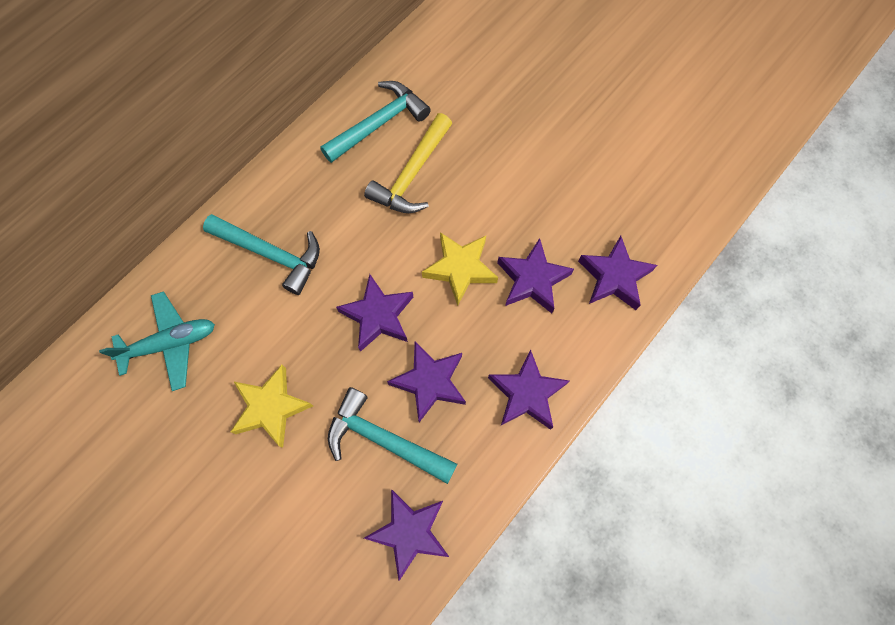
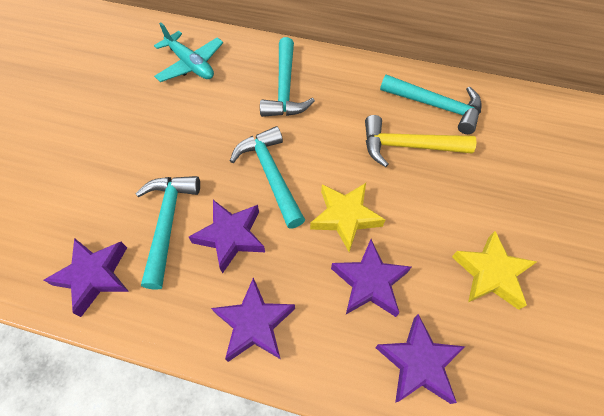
camera: 65 degrees right, 10 degrees down
(271, 407) = (166, 138): yellow star -> yellow star (491, 273)
(378, 316) = (271, 175): purple star -> turquoise hammer

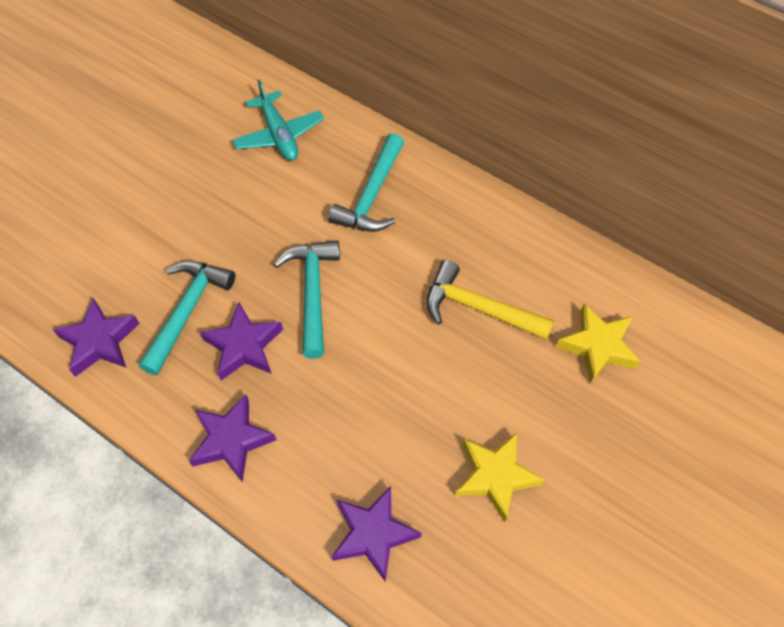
camera: 20 degrees right, 0 degrees up
(345, 217) = (370, 365): yellow star -> yellow star (598, 346)
(369, 282) = (363, 440): purple star -> none
(436, 106) = (537, 270): turquoise hammer -> none

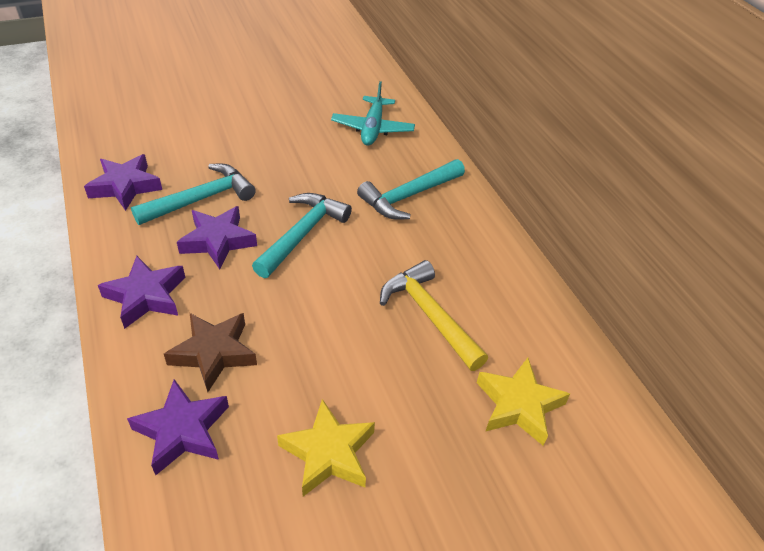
camera: 30 degrees right, 15 degrees down
(338, 454) = (214, 353): none -> brown star

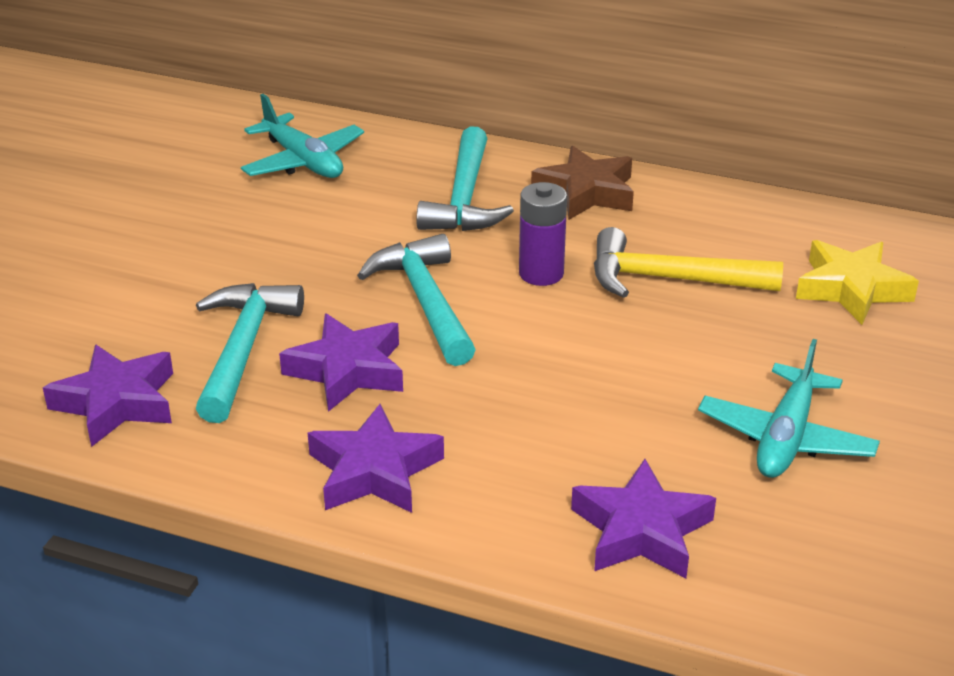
camera: 45 degrees left, 10 degrees down
(214, 353) = (544, 456): brown star -> brown star (586, 192)
(328, 453) = (786, 437): yellow star -> turquoise plane
(375, 261) = (541, 273): none -> purple battery

